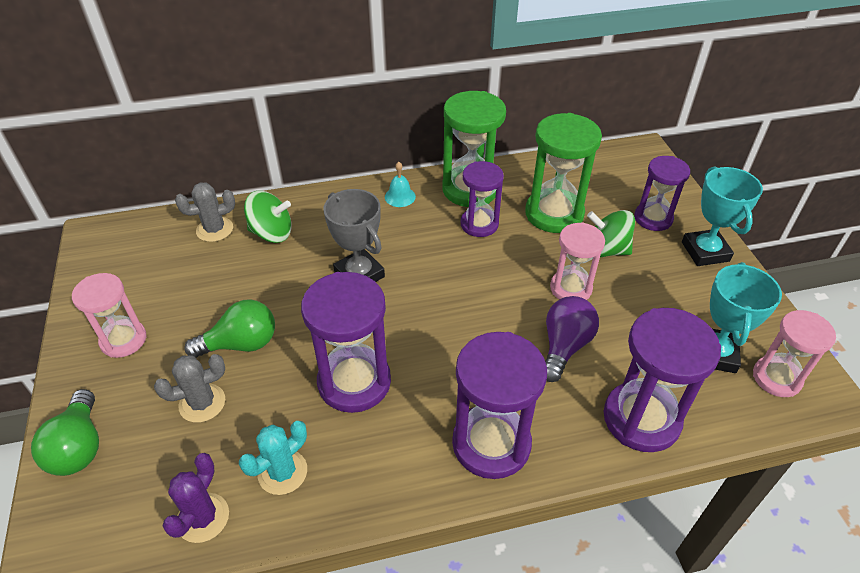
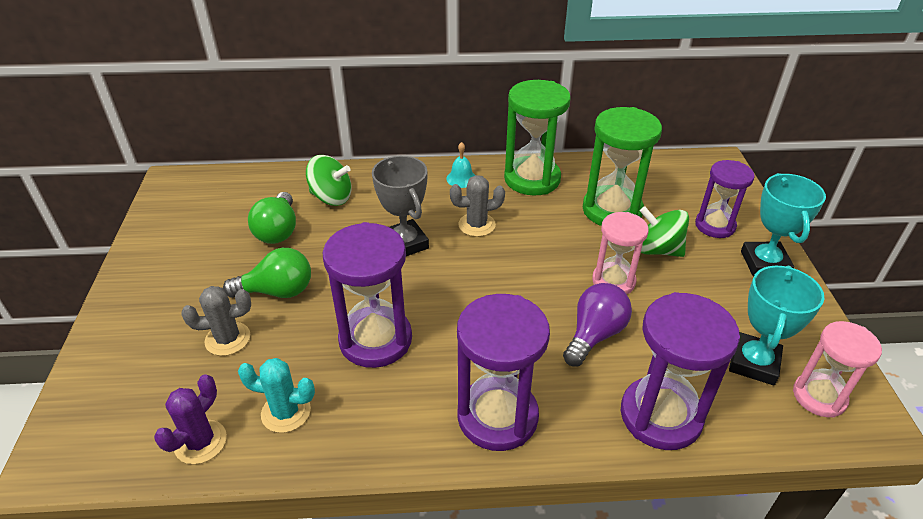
camera: 10 degrees right, 5 degrees down
(79, 447) = (107, 361): green light bulb -> green light bulb (278, 231)
(123, 340) = (172, 274): pink hourglass -> none
(214, 229) = (280, 188): grey cactus -> grey cactus (477, 225)
(282, 472) = (286, 412): turquoise cactus -> turquoise cactus turned 45 degrees clockwise
(479, 224) = (533, 211): purple hourglass -> none

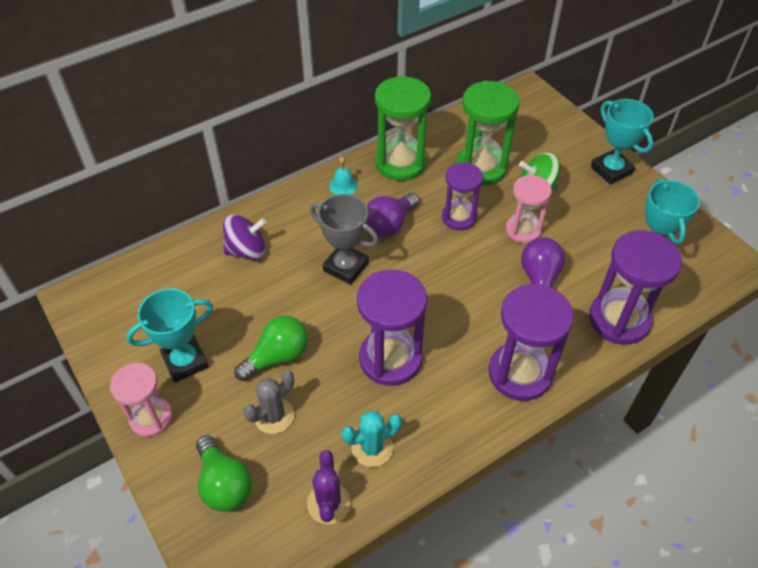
camera: 30 degrees left, 10 degrees up
(201, 261) = (185, 361): none -> turquoise trophy
(278, 231) = (228, 302): green light bulb -> green light bulb (224, 484)
(331, 197) = (247, 250): green spinning top -> purple spinning top
(477, 225) = (389, 225): grey cactus -> purple light bulb
(715, 225) = (560, 151): purple hourglass -> purple hourglass (459, 217)
(819, 396) = (699, 259): pink hourglass -> pink hourglass (151, 418)

